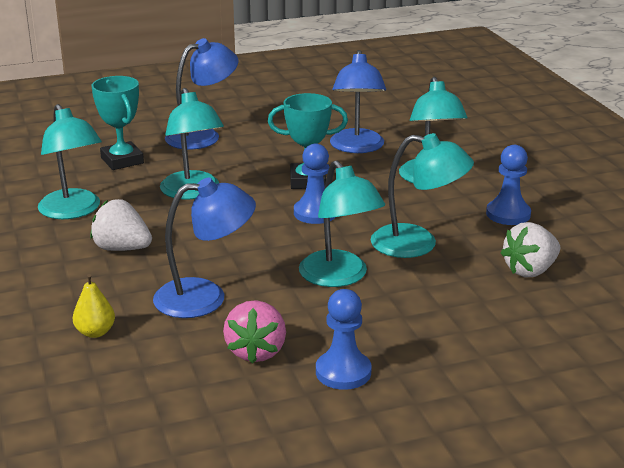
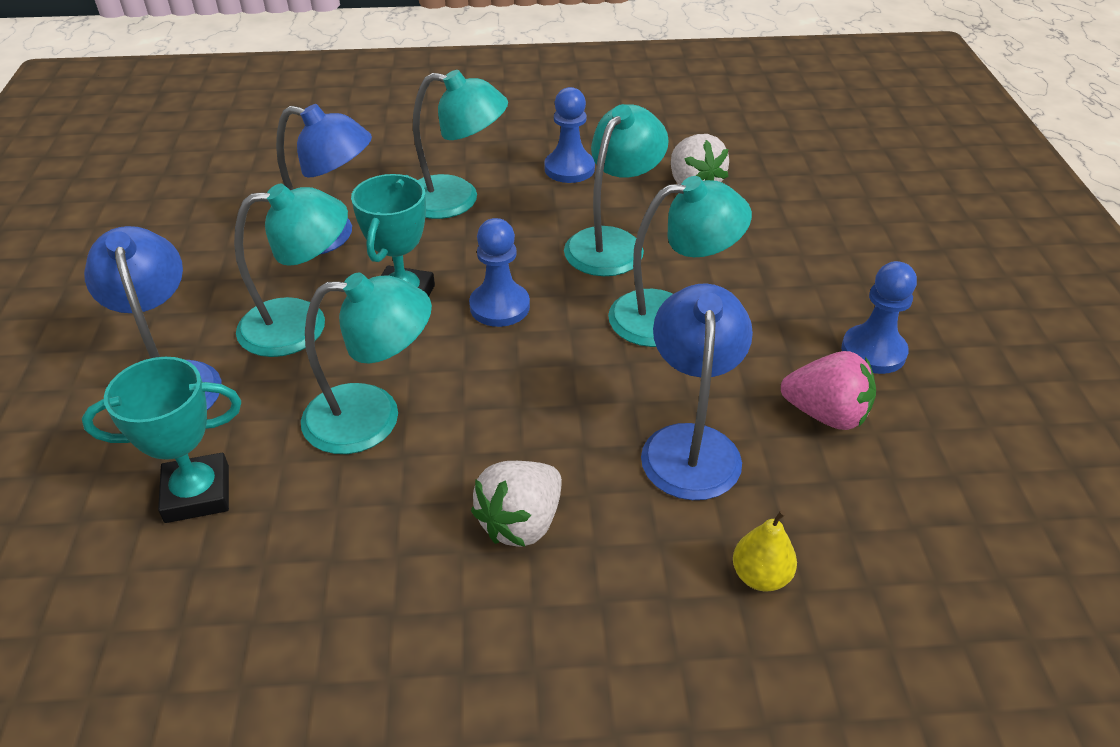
camera: 75 degrees left, 15 degrees up
(73, 211) = (360, 579): turquoise lamp -> turquoise lamp (302, 325)

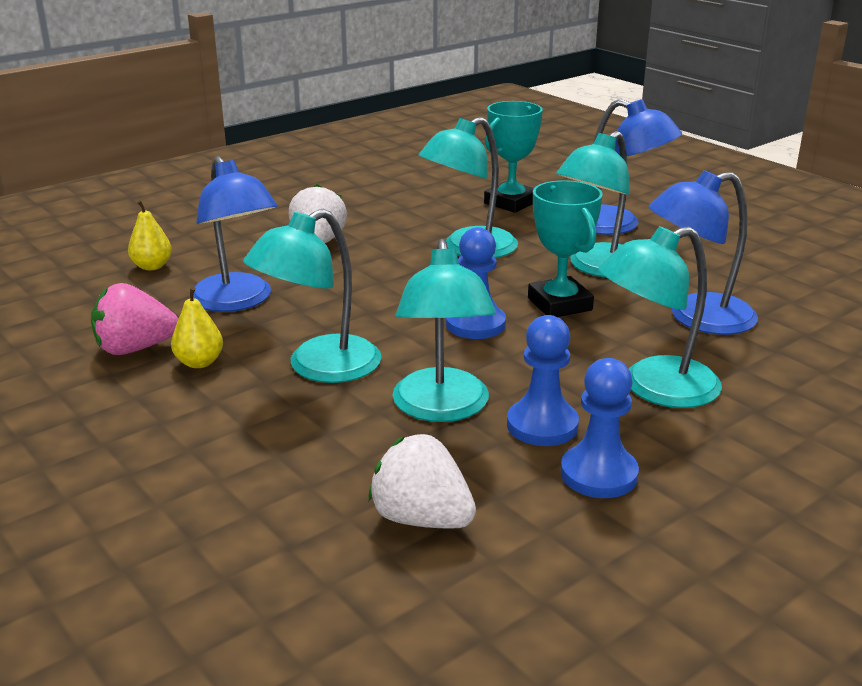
camera: 145 degrees right, 15 degrees down
(770, 367) = (199, 362): none -> yellow pear
(873, 351) = (101, 407): blue pawn -> blue pawn (542, 425)

